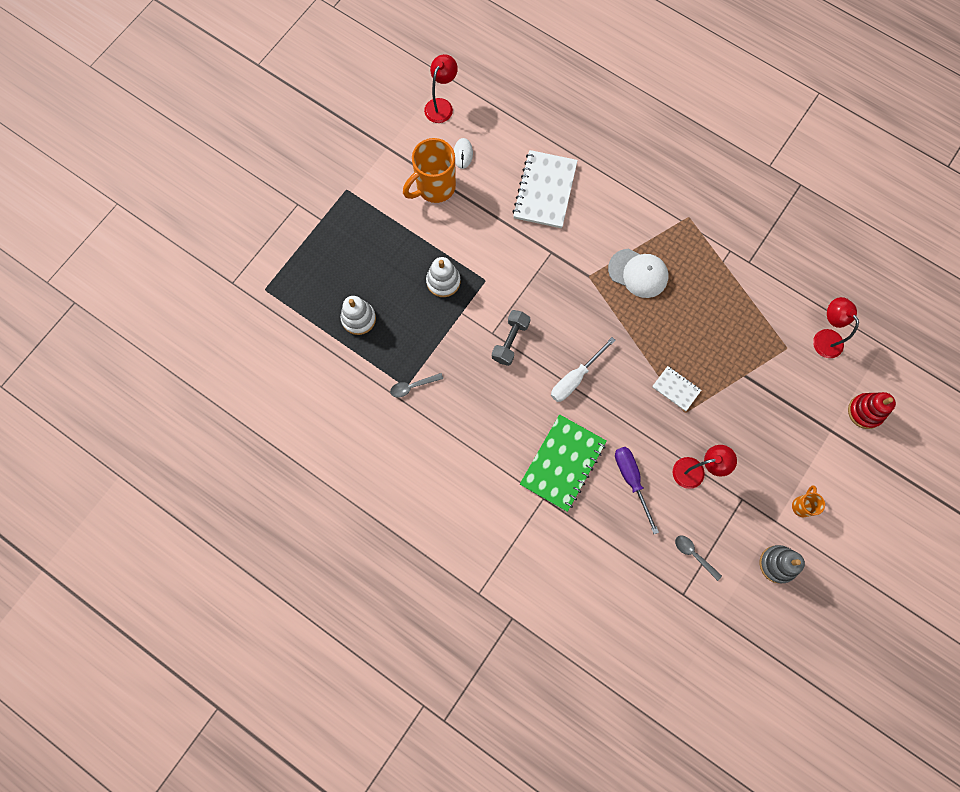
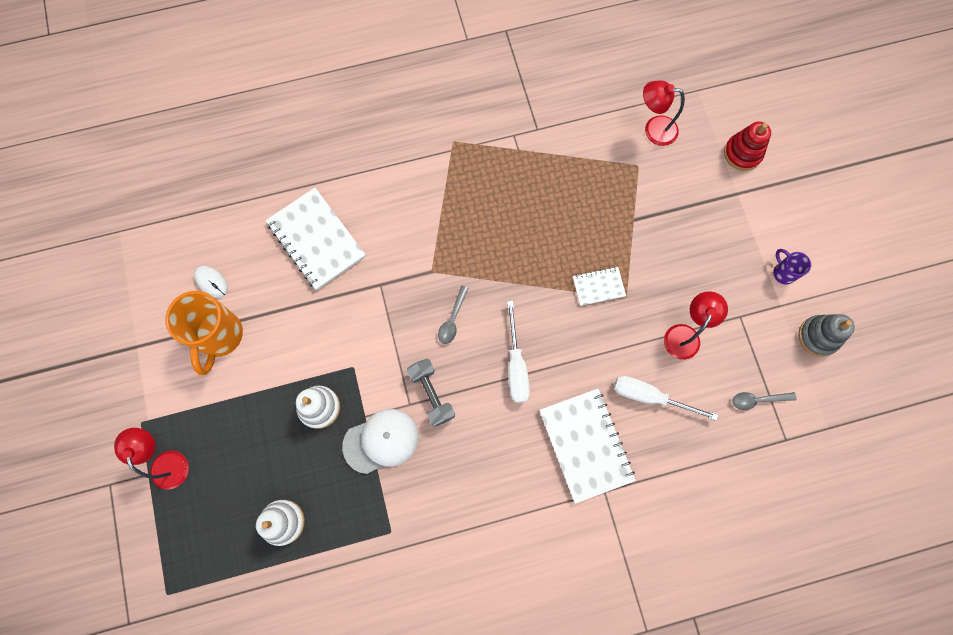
camera: 50 degrees left, 0 degrees up
(413, 386) = (396, 525): grey spoon -> grey spoon (452, 320)
(441, 105) = (144, 260): red lamp -> red lamp (167, 461)
(562, 463) = (585, 445): green notebook -> white notebook
(631, 480) = (650, 397): purple screwdriver -> white screwdriver
(638, 273) = (466, 227): white cap -> white cap (381, 441)
(802, 505) = (783, 272): orange mug -> purple mug

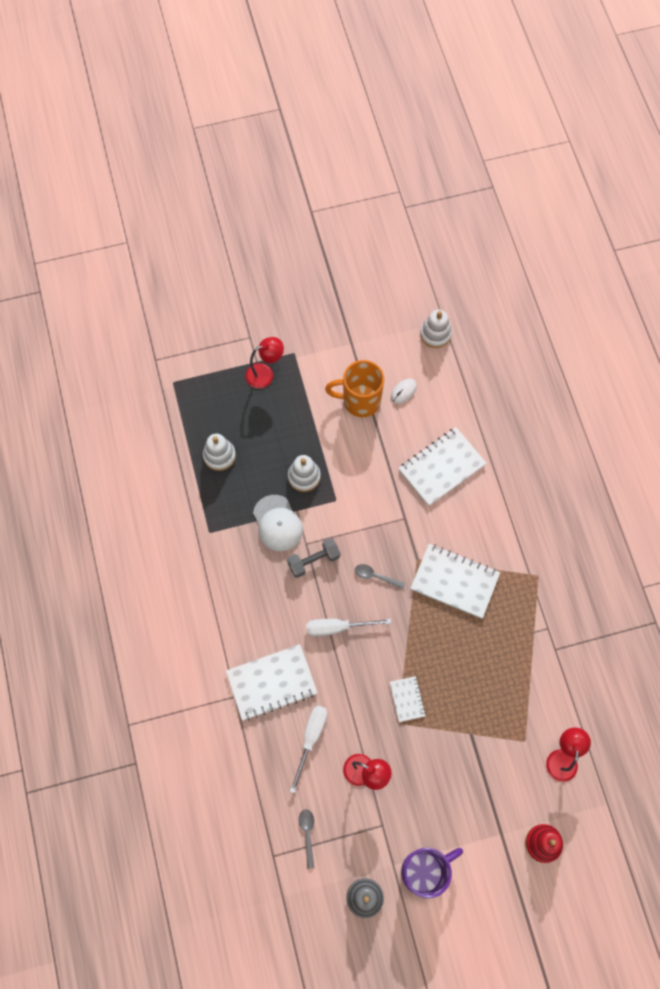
camera: 90 degrees right, 5 degrees down
(135, 242) = (435, 334): none -> white stacking toy
(459, 230) = (454, 581): none -> white notebook
(783, 272) = (424, 871): purple mug -> purple mug, size x2.05

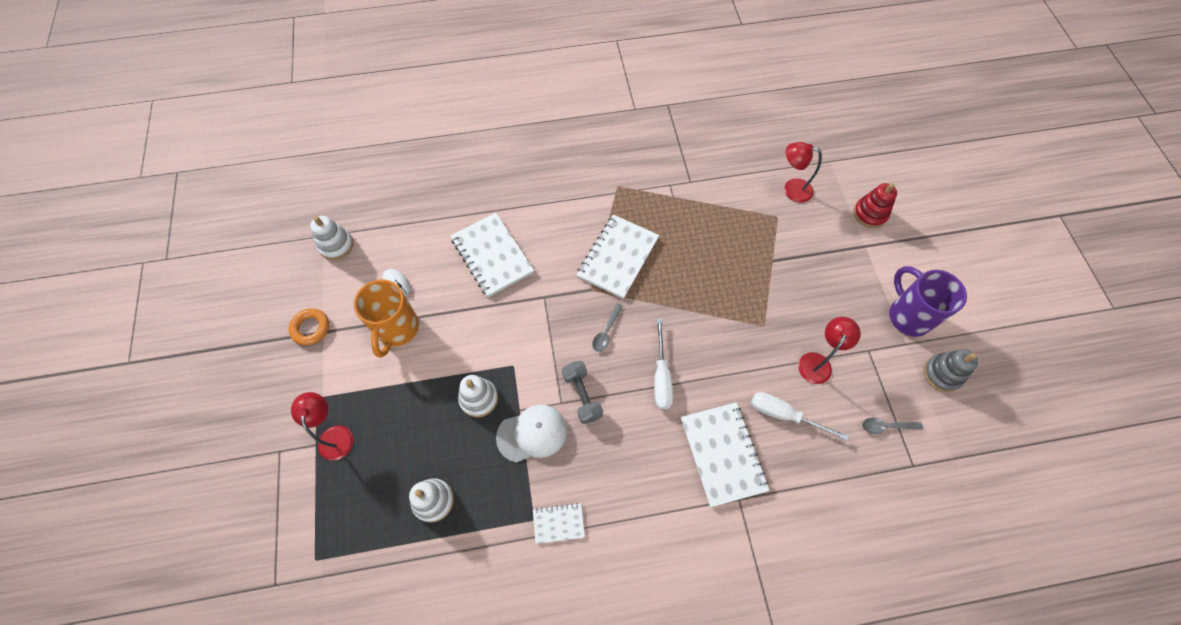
camera: 85 degrees left, 5 degrees down
(353, 334) = (311, 328): none -> orange ring
(407, 699) = (739, 314): white notebook -> white notebook (558, 523)

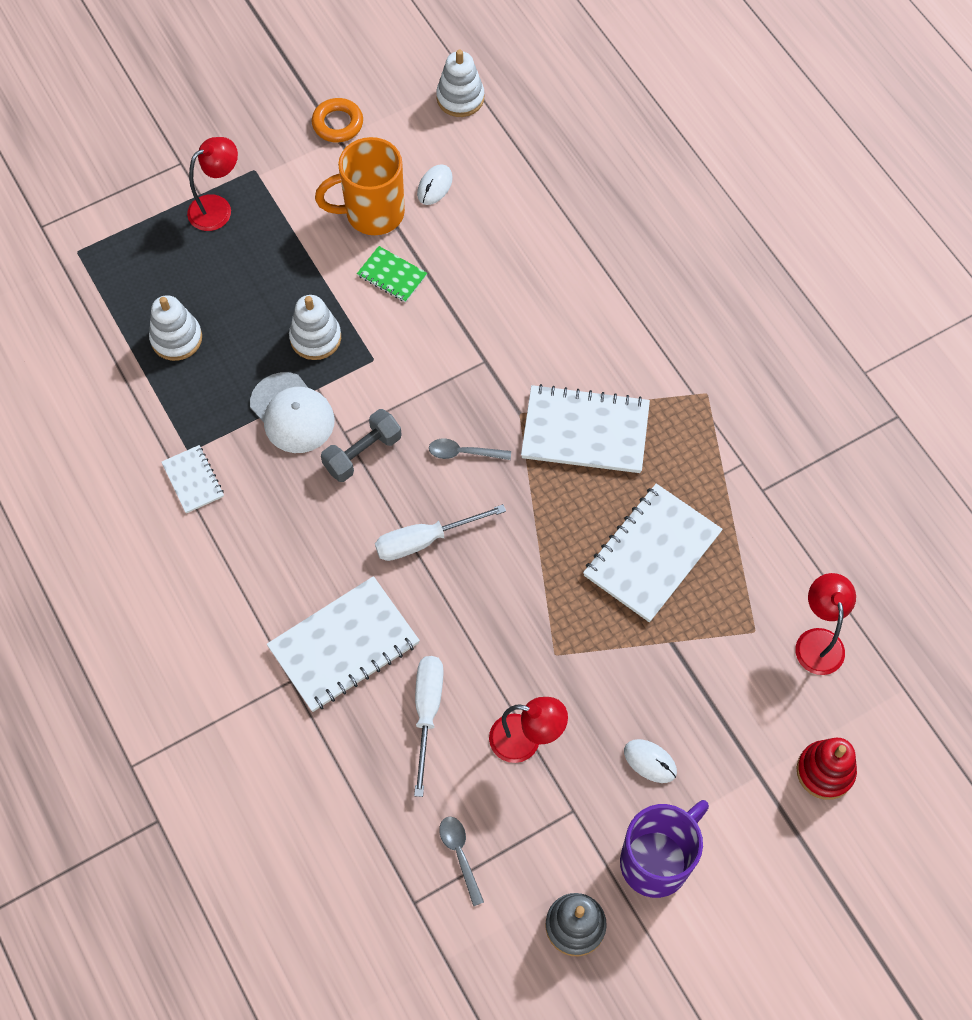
camera: 70 degrees right, 0 degrees up
(453, 332) = (392, 275): none -> green notebook
(492, 255) = (521, 277): white notebook -> white notebook (652, 554)
(846, 298) = (650, 761): none -> white mouse

